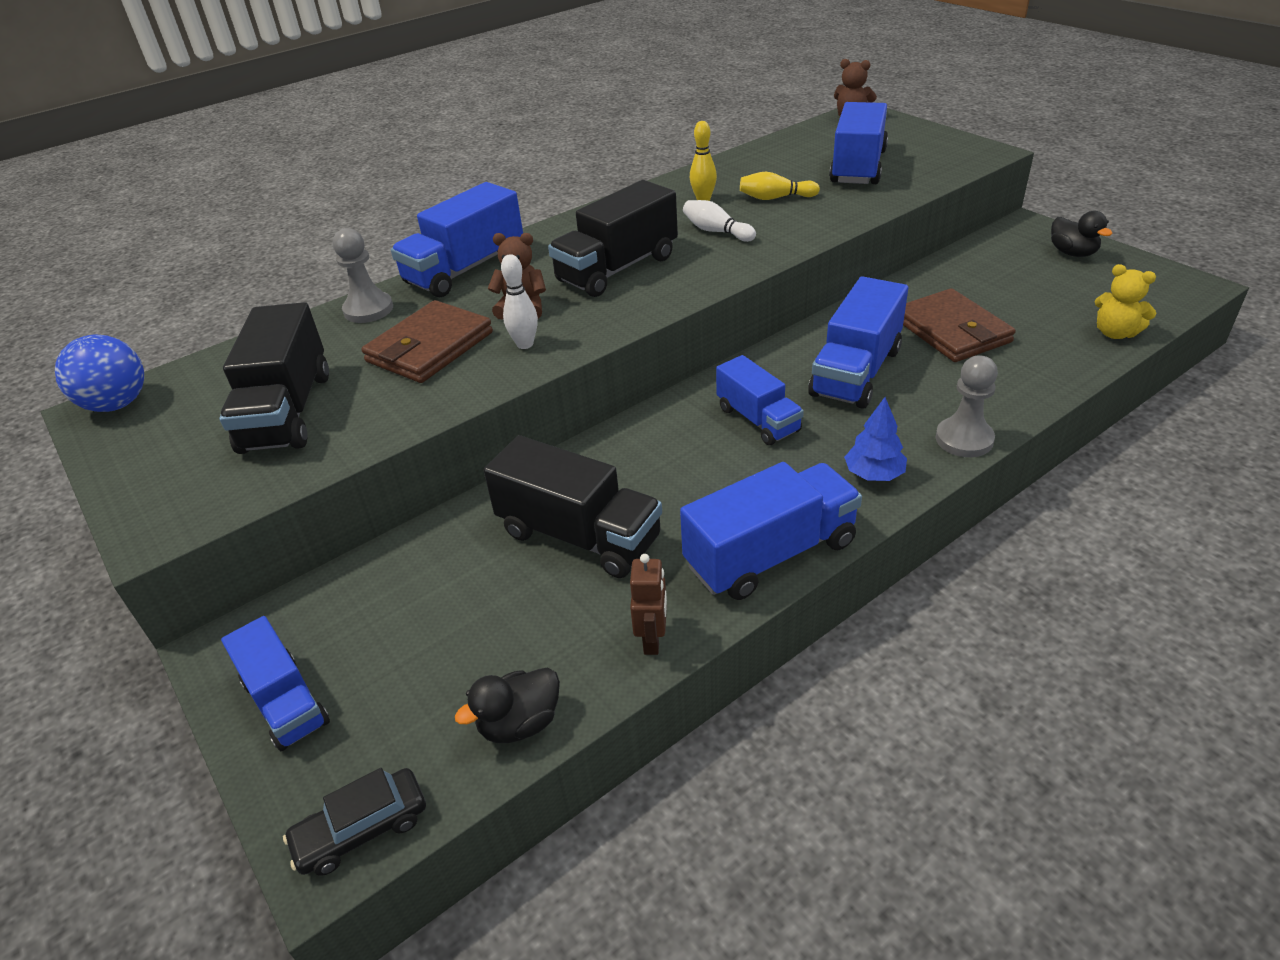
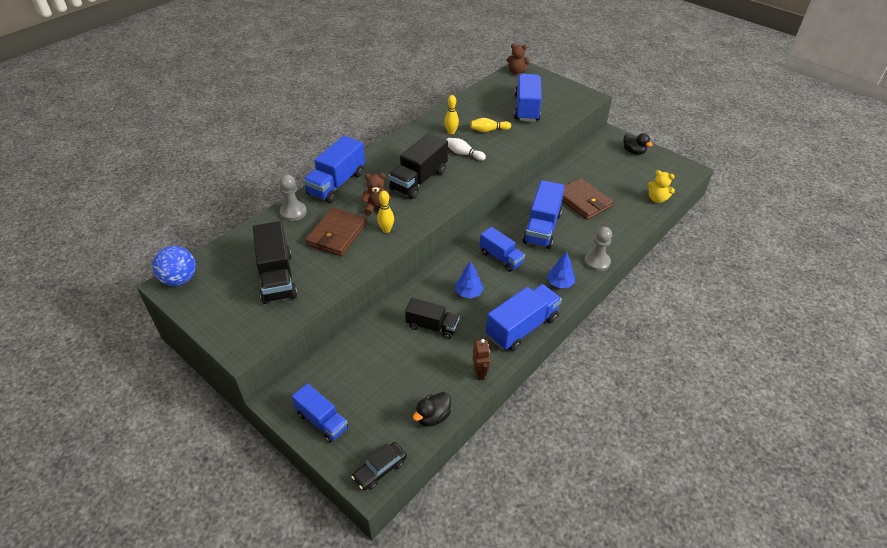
camera: 15 degrees left, 5 degrees up
(525, 344) = (386, 230): white bowling pin -> yellow bowling pin
(579, 536) = (432, 326): black truck -> black truck, size x0.65
(673, 479) = (468, 293): none -> blue tree

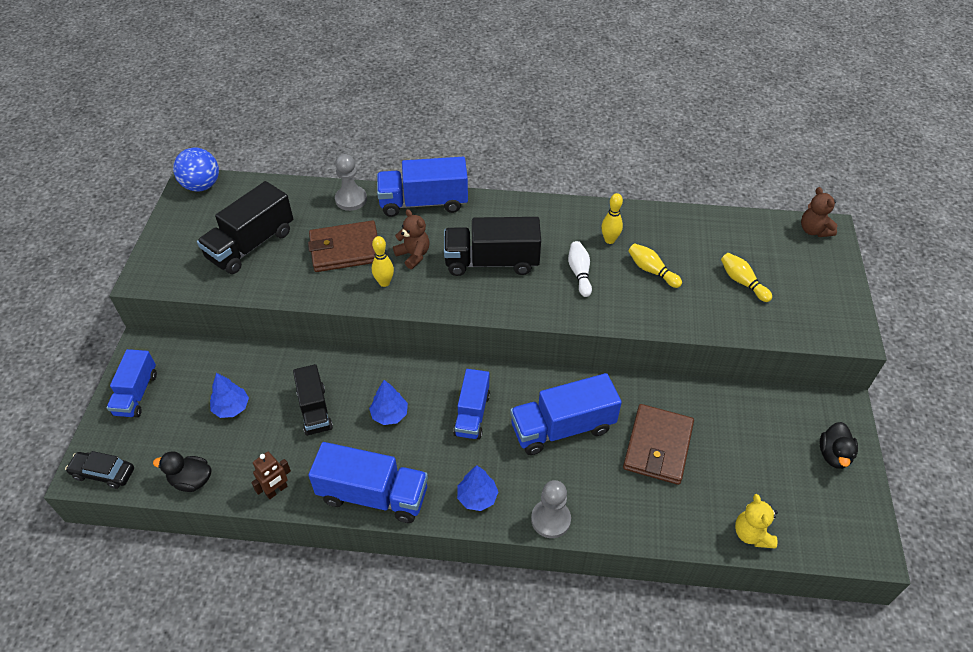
camera: 55 degrees right, 5 degrees up
(389, 369) = (231, 408): none -> blue tree
(526, 108) = (742, 282): blue truck -> yellow bowling pin

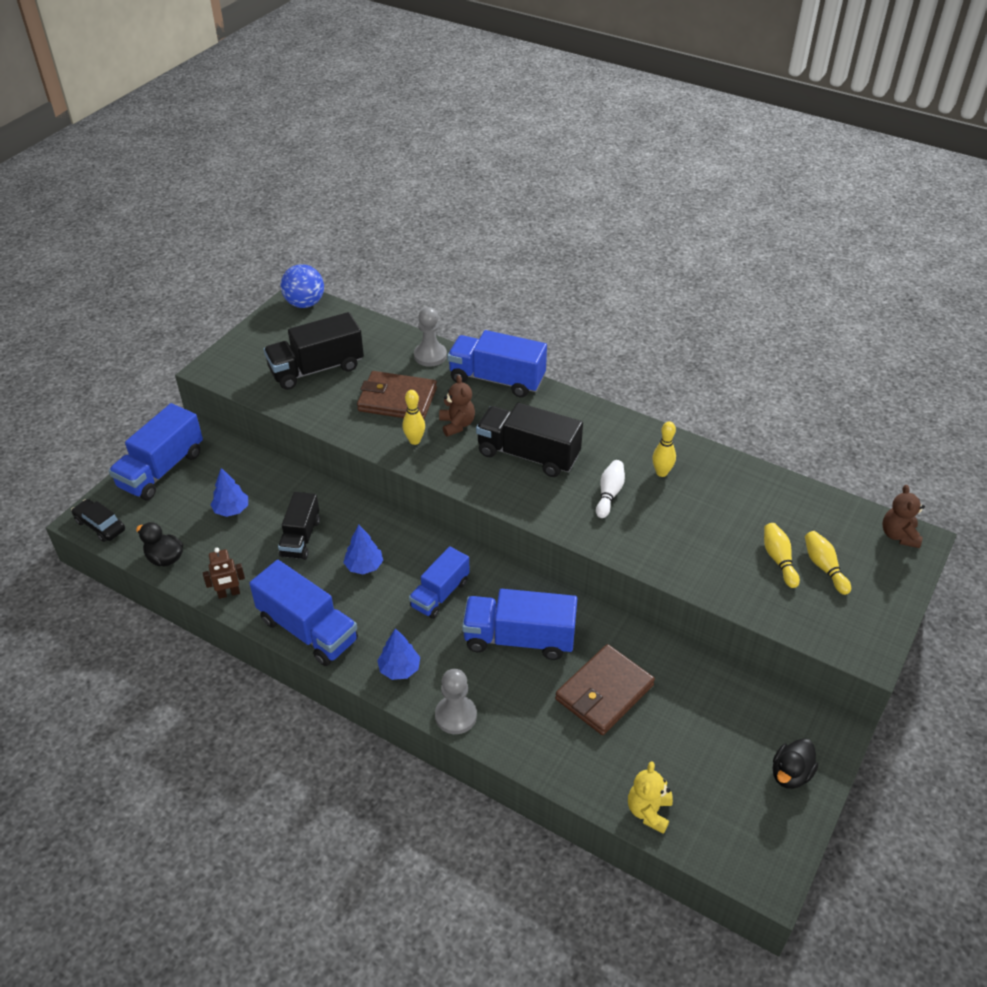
camera: 25 degrees right, 5 degrees down
(136, 394) = (161, 470): blue truck -> blue truck, size x1.53
(651, 271) = (686, 516): yellow bowling pin -> yellow bowling pin (824, 567)

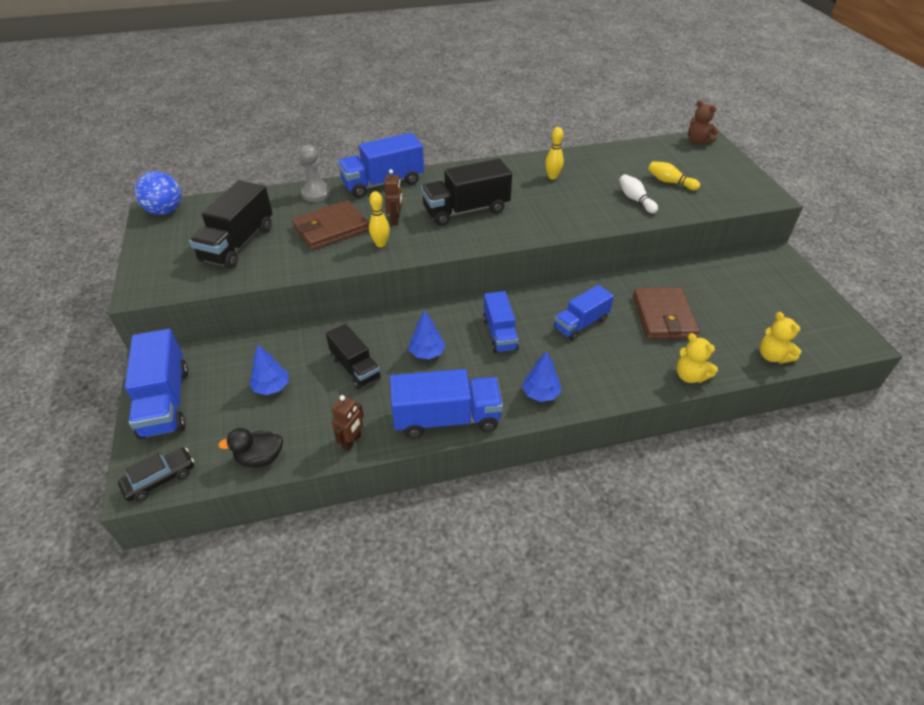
camera: 45 degrees left, 0 degrees up
(100, 525) = (160, 479): black car -> black car turned 150 degrees clockwise
(455, 716) = (612, 392): grey pawn -> none
(457, 425) = (395, 220): brown teddy bear -> brown robot
(519, 639) = (581, 324): blue truck -> blue truck, size x0.65
(542, 760) = (690, 376): none -> yellow teddy bear
(609, 494) = (543, 203): white bowling pin -> white bowling pin (635, 200)
(790, 774) = (793, 288): black duck -> none
(824, 567) = (693, 173): yellow bowling pin -> none

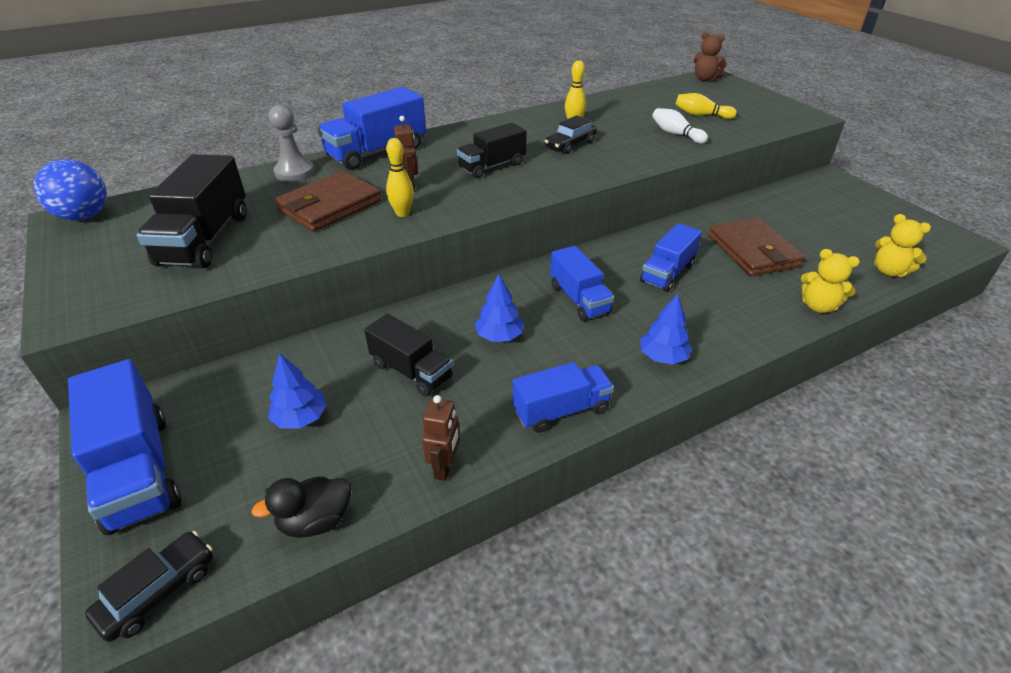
camera: 15 degrees left, 5 degrees down
(446, 418) = (561, 410): blue truck -> blue truck, size x0.65
(466, 210) = (492, 166): black truck -> black truck, size x0.65
(539, 198) = (570, 145): none -> black car

